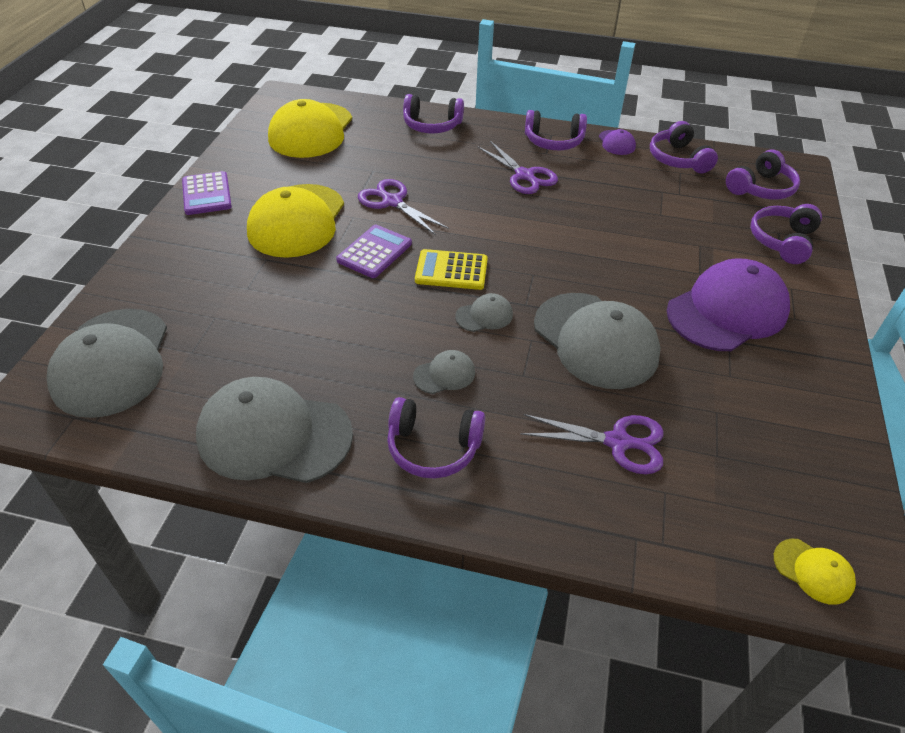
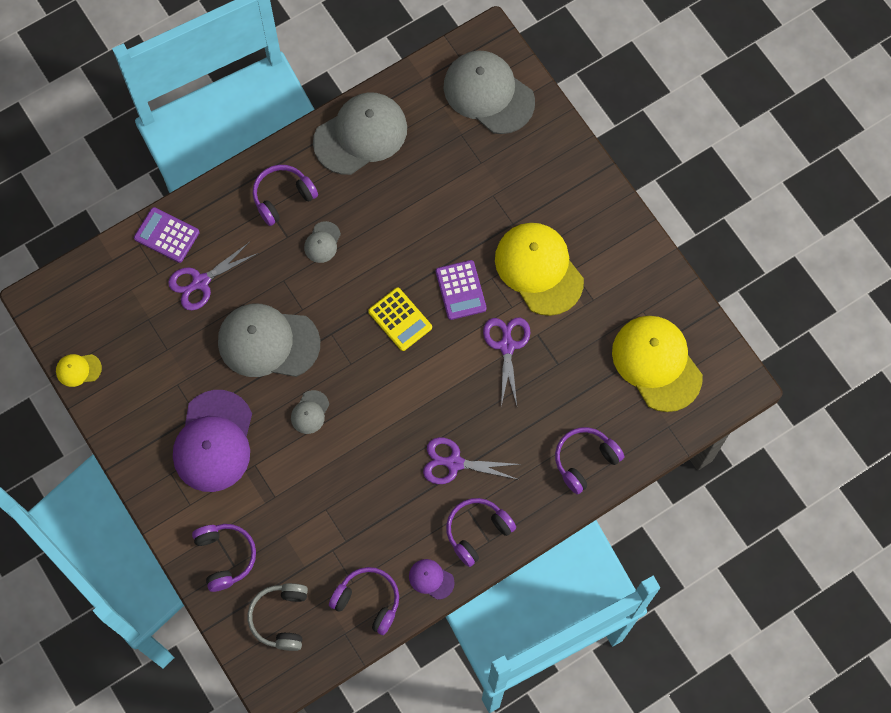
camera: 135 degrees right, 25 degrees up
(206, 194) = (624, 235): purple calculator -> purple calculator (167, 235)
(391, 201) = (507, 345): purple scissors -> purple scissors turned 90 degrees counterclockwise
(451, 270) = (400, 319): yellow calculator -> yellow calculator turned 90 degrees clockwise
(484, 315) = (344, 302): grey cap -> grey cap (310, 412)
(761, 188) = (281, 618): purple headphones -> grey headphones
(813, 571) = (66, 290): yellow cap -> yellow cap (78, 370)

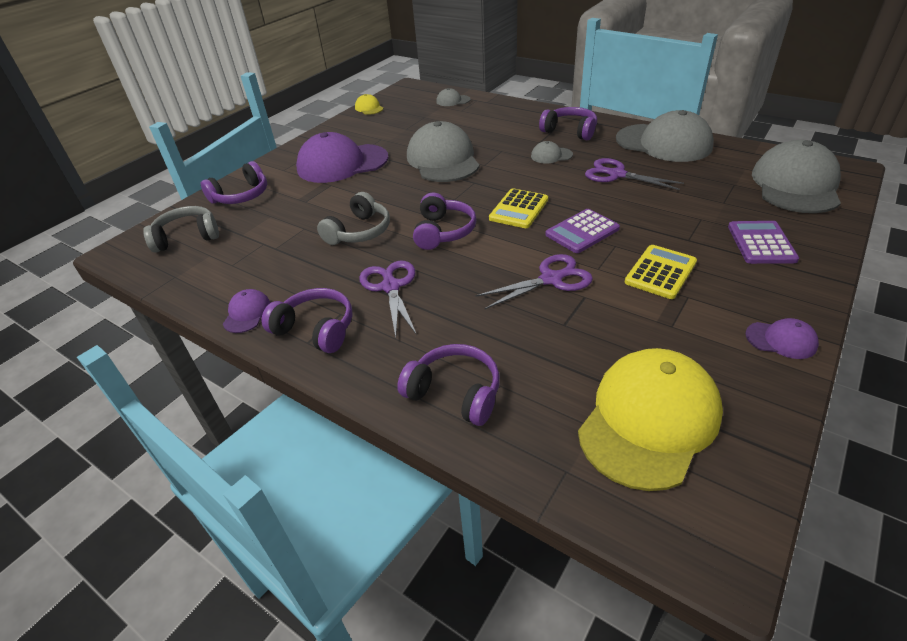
camera: 70 degrees right, 30 degrees down
(167, 235) = (493, 105): purple calculator -> purple calculator (761, 243)
(200, 282) = (468, 124): purple scissors -> purple scissors (616, 174)
(310, 412) = (394, 194): grey cap -> grey cap (453, 101)
(359, 463) = (359, 232): none -> grey headphones
(368, 601) = (213, 280): purple headphones -> purple headphones (443, 231)
(539, 269) = (660, 272): yellow cap -> yellow calculator
(636, 247) = (781, 340): none -> purple cap

